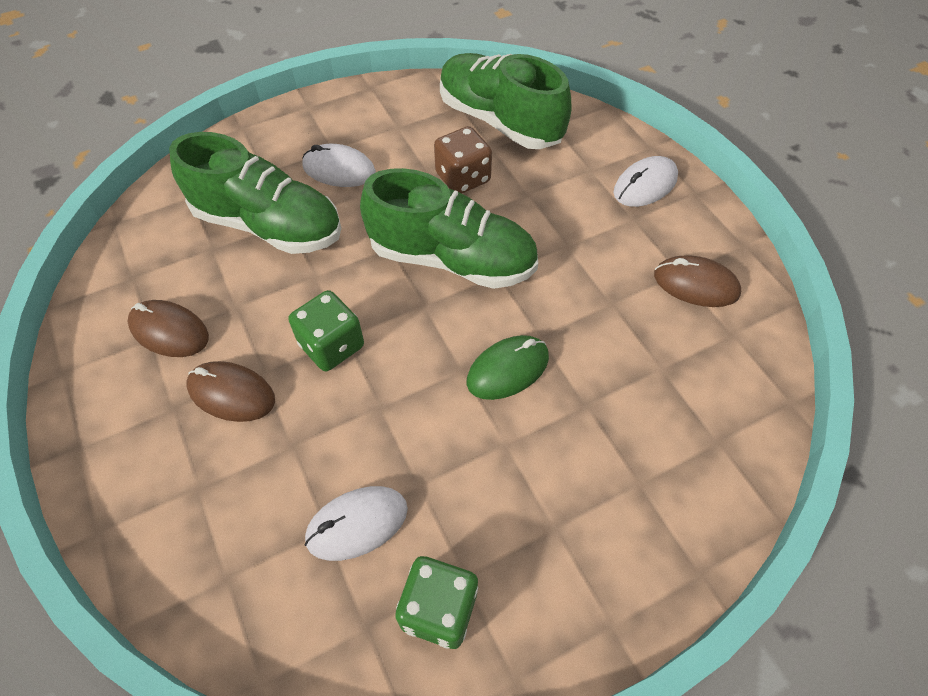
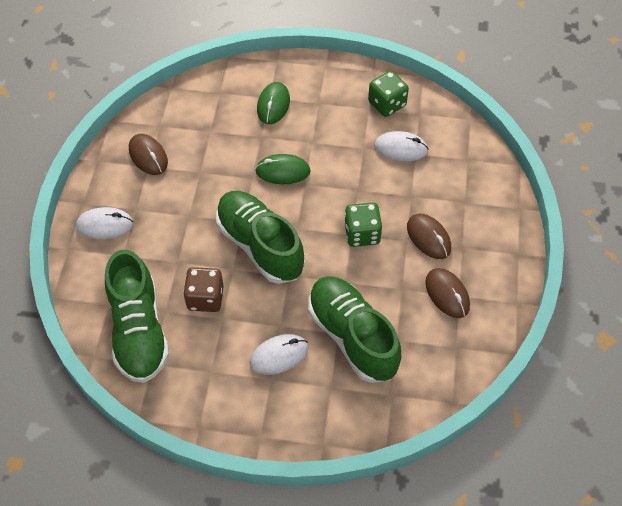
camera: 145 degrees left, 0 degrees up
(339, 170) = (279, 355): white mouse -> white mouse turned 75 degrees counterclockwise
(621, 473) = (273, 105): none -> green mouse

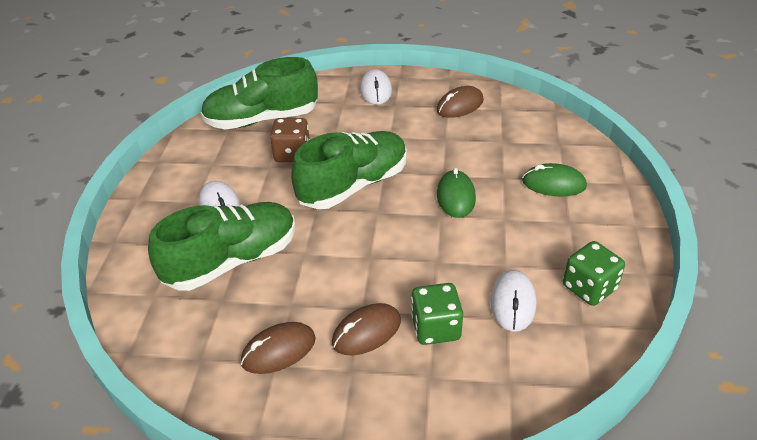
camera: 90 degrees right, 15 degrees down
(362, 234) = (371, 266): green dice -> green dice (436, 328)

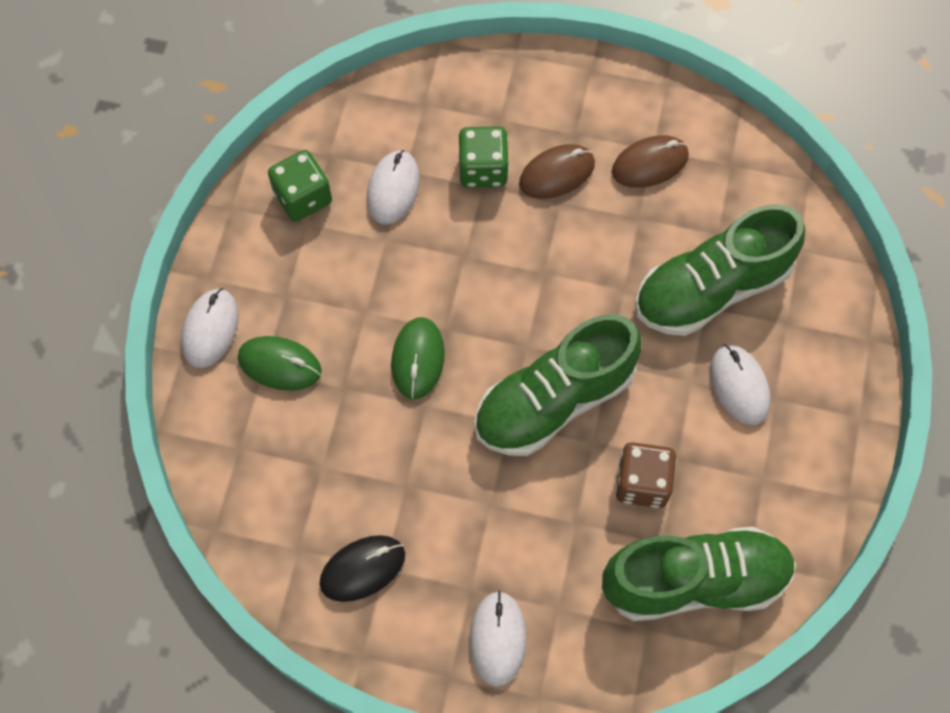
camera: 175 degrees left, 25 degrees up
(460, 105) = (362, 569): brown mouse -> black mouse
(614, 197) = (210, 329): none -> white mouse

